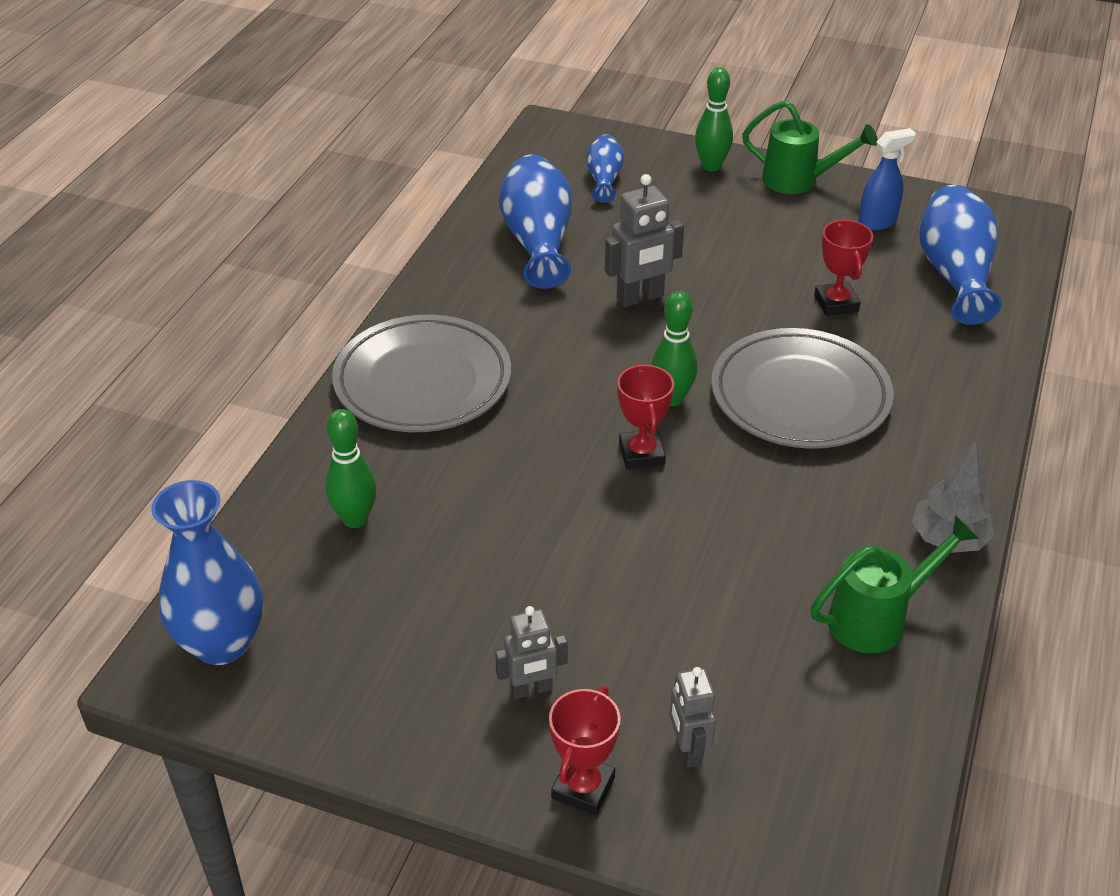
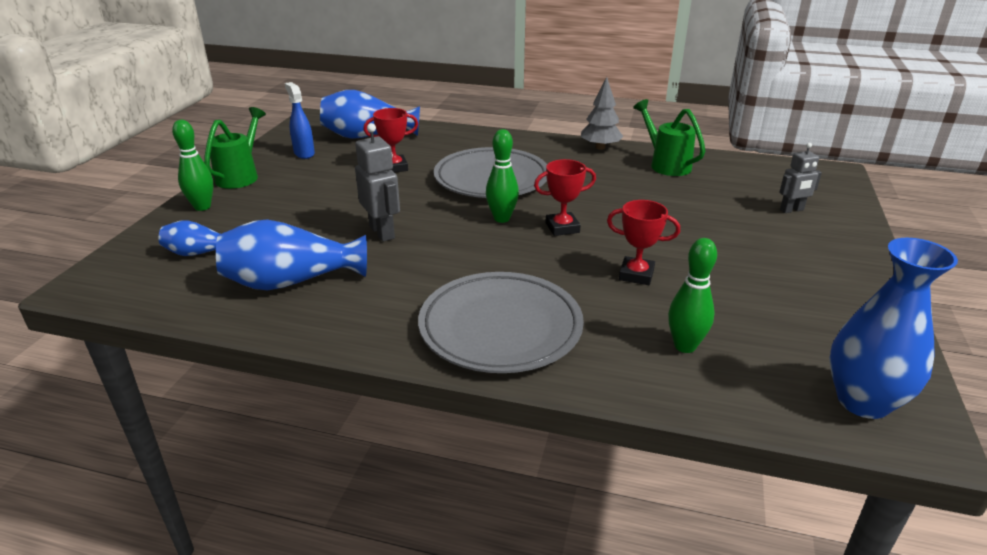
camera: 95 degrees left, 10 degrees down
(531, 690) = (791, 257): grey robot -> none
(583, 788) = (844, 238): red trophy -> red trophy (636, 275)

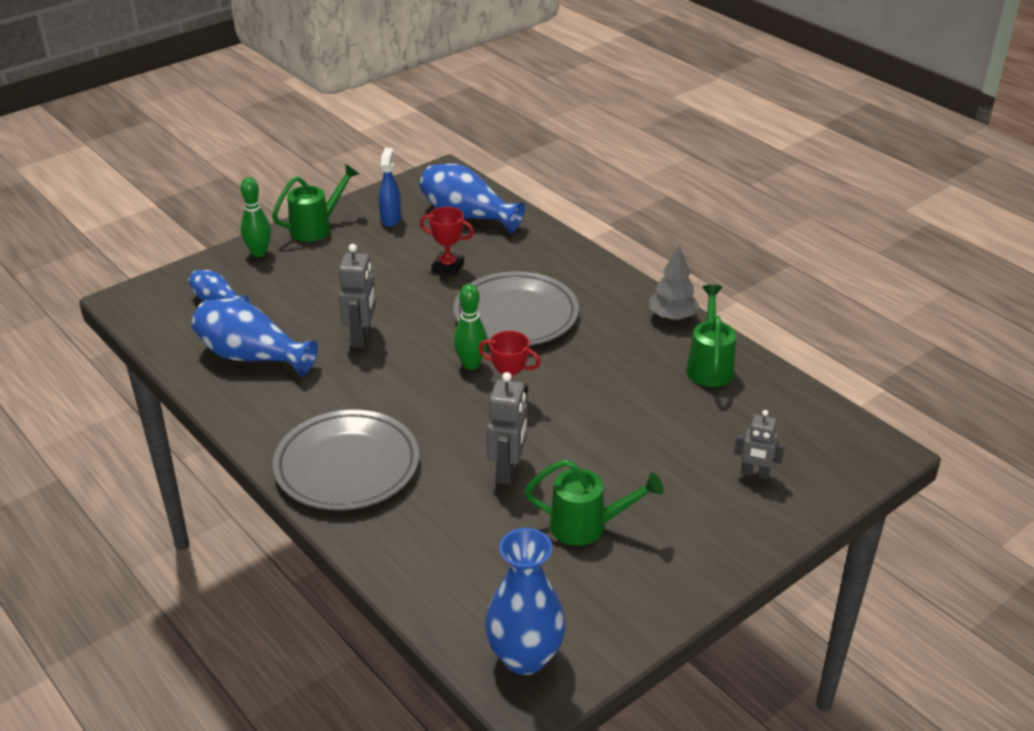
camera: 35 degrees right, 5 degrees up
(636, 275) = (508, 471): red trophy -> grey robot
(685, 346) = (458, 548): green bowling pin -> none
(748, 286) = (587, 526): none -> green watering can

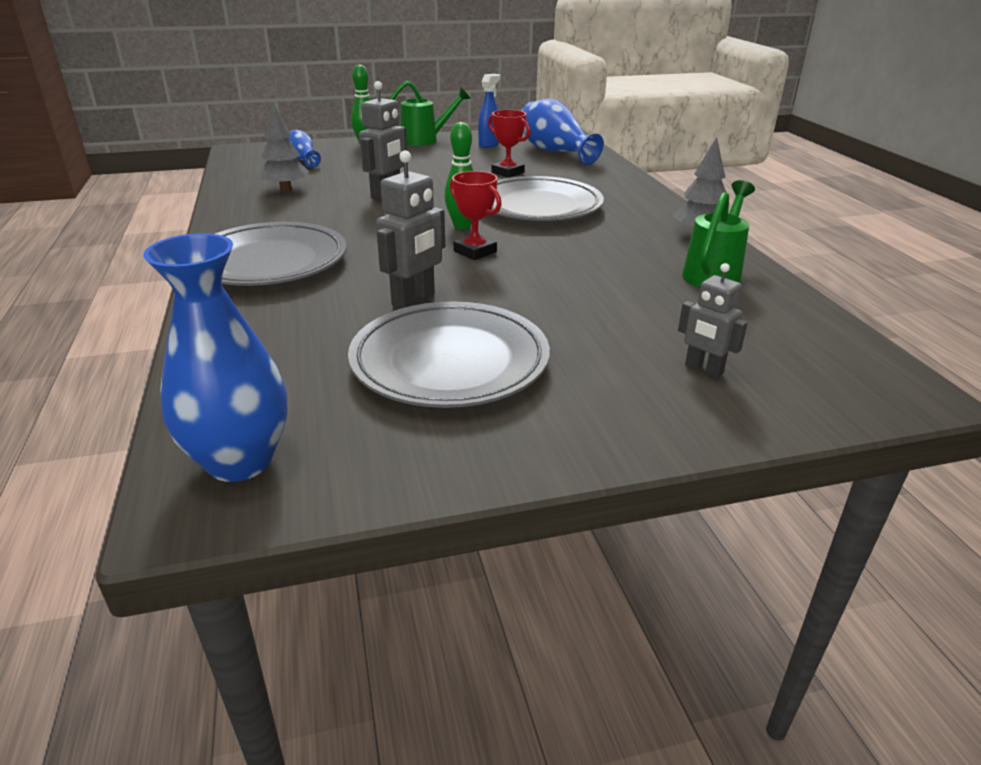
camera: 25 degrees right, 5 degrees down
(252, 357) = (286, 189): blue vase -> grey tree
(587, 526) = (450, 362): green watering can -> grey plate

